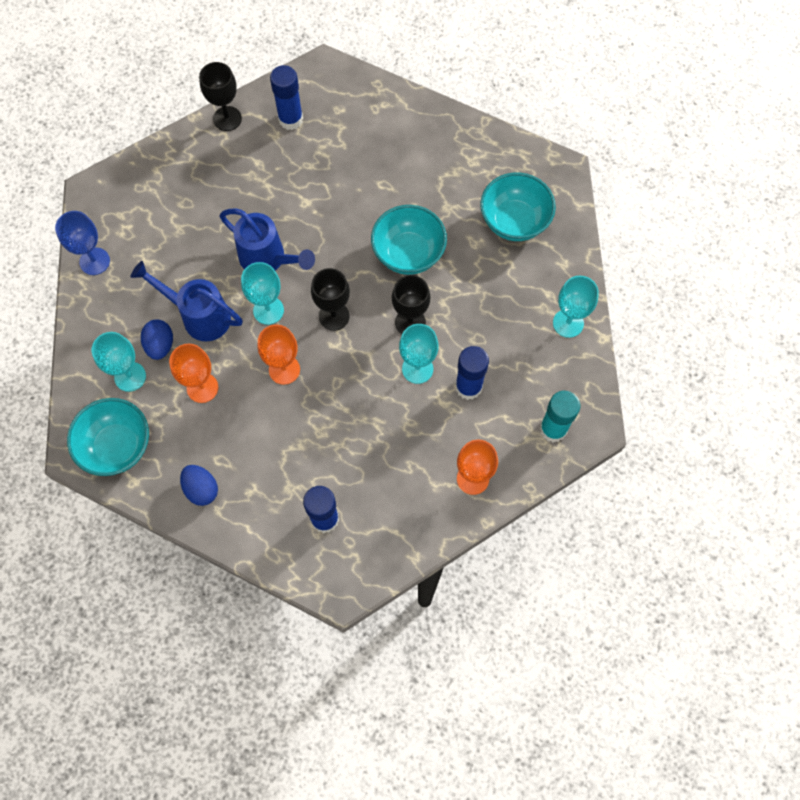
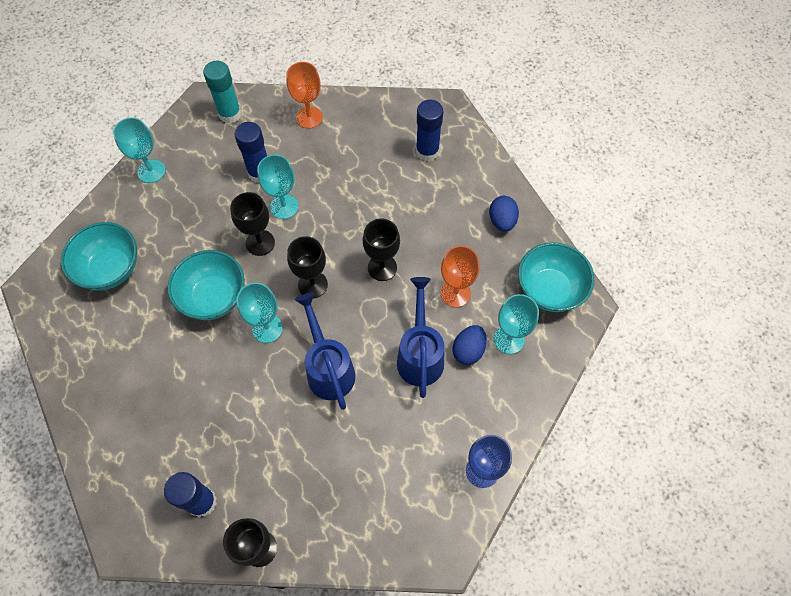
camera: 145 degrees left, 5 degrees down
(199, 316) = (420, 355): blue watering can -> blue watering can turned 150 degrees counterclockwise
(268, 310) = (360, 323): turquoise goblet -> turquoise goblet (267, 328)
(284, 369) = (382, 267): orange goblet -> black goblet

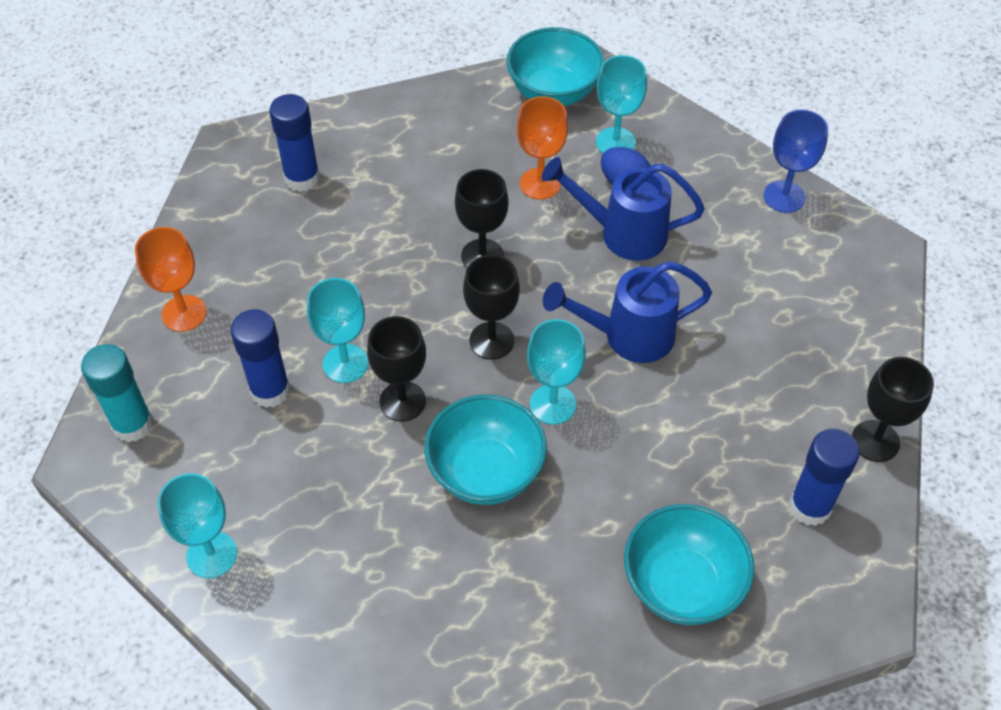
camera: 80 degrees left, 10 degrees down
(110, 269) = (398, 626): turquoise bowl -> turquoise bowl (682, 585)
(502, 221) = (441, 119): blue egg -> none

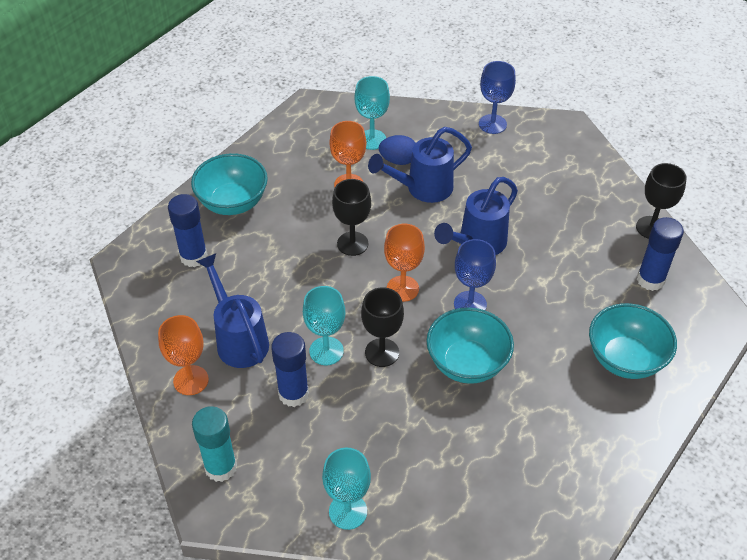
camera: 35 degrees left, 5 degrees down
(268, 297) = (239, 339): none -> blue watering can
(491, 341) = (402, 288): black goblet -> orange goblet
(553, 92) = (308, 128): turquoise bowl -> turquoise bowl (233, 203)
(553, 404) = (470, 304): turquoise goblet -> blue goblet

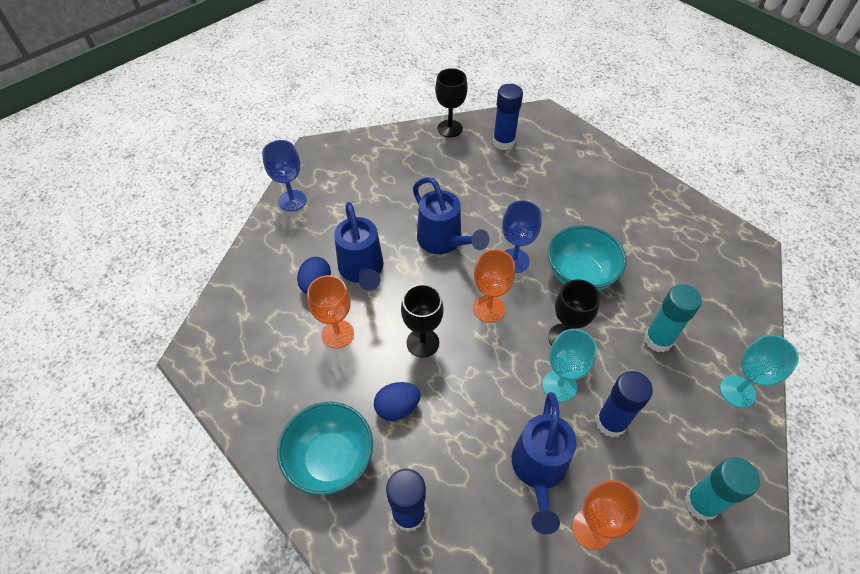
camera: 80 degrees left, 5 degrees up
(239, 339) = (538, 470): blue watering can -> blue watering can turned 60 degrees counterclockwise
(284, 236) = (397, 408): none -> blue egg
(372, 139) = (276, 302): turquoise goblet -> none
(398, 437) = (658, 340): none -> turquoise glue stick
(625, 359) = (580, 175): turquoise bowl -> none

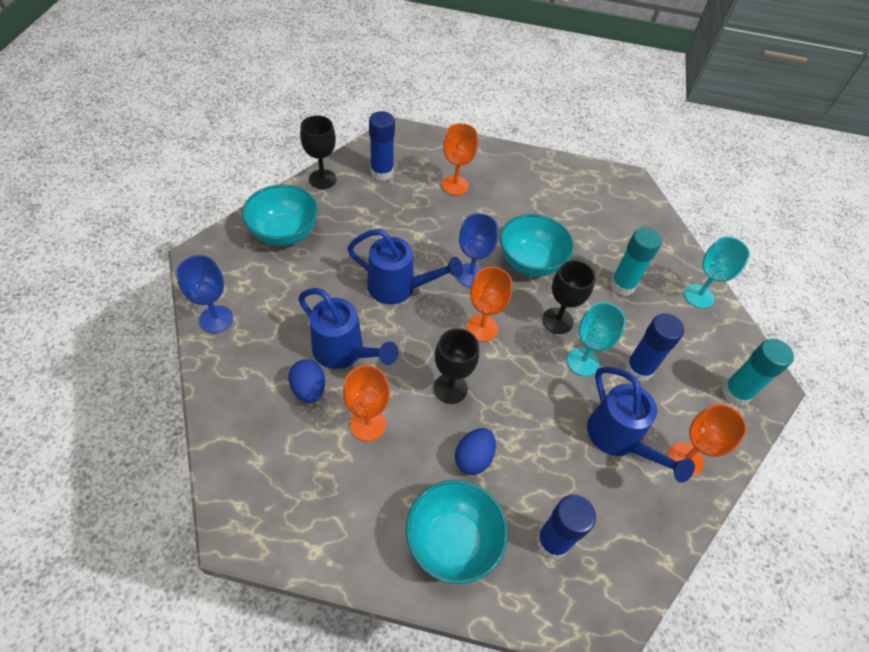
camera: 40 degrees left, 0 degrees up
(388, 159) = (284, 233): none -> turquoise bowl
(561, 179) = (455, 185): none -> orange goblet

